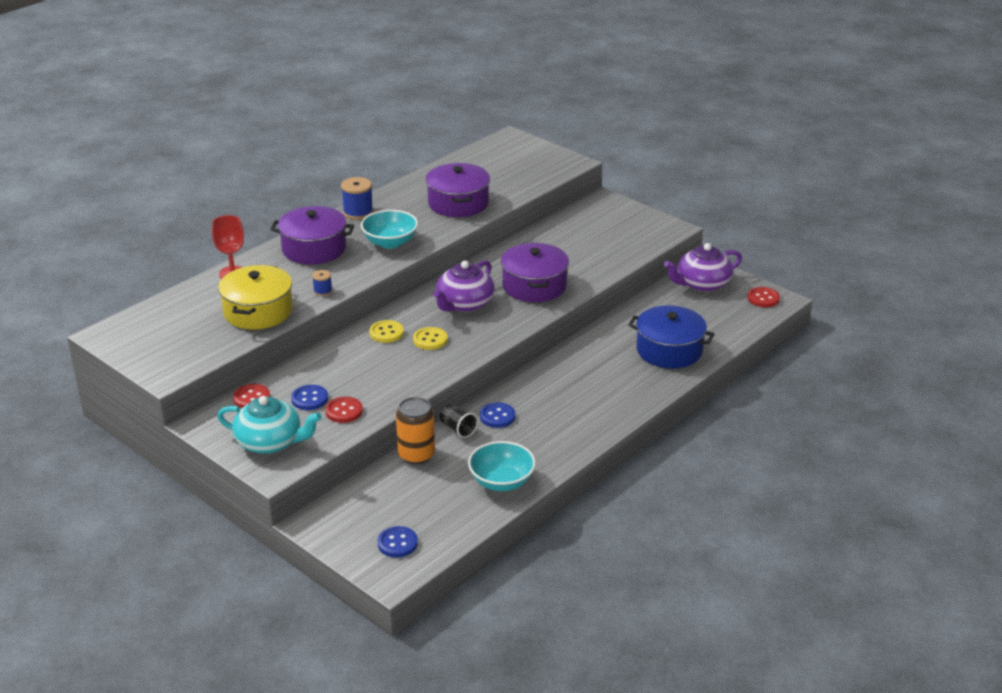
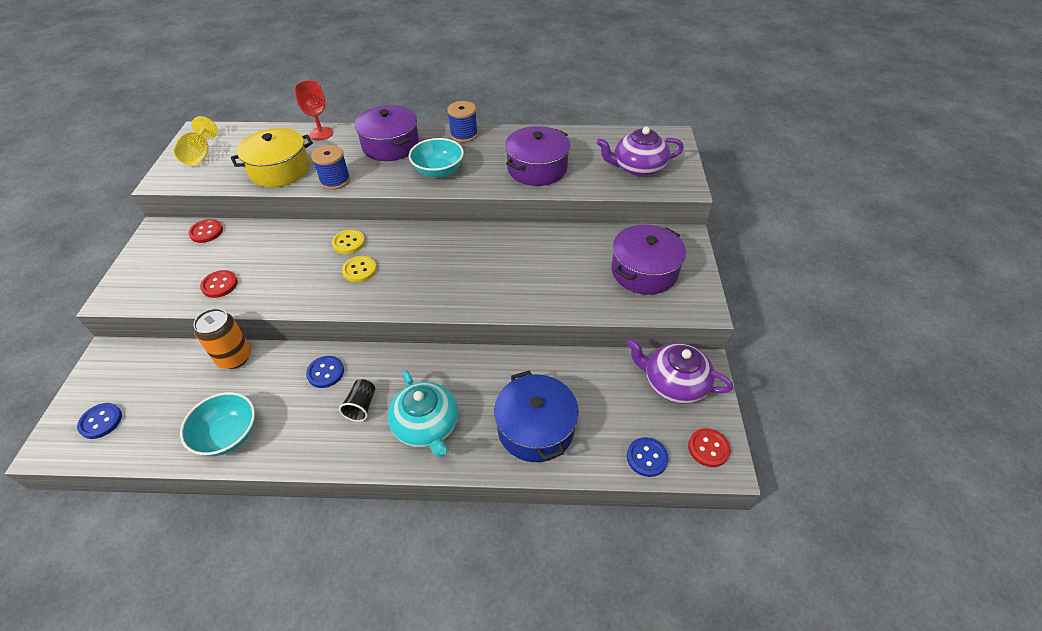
camera: 50 degrees right, 15 degrees up
(156, 345) = (200, 155): none -> yellow goblet
(270, 442) = (152, 273): turquoise teapot -> turquoise teapot (426, 426)
(309, 399) = (225, 258): blue button -> blue button (647, 457)
(322, 291) = (335, 180): blue spool -> blue spool, size x1.79
(458, 429) = (289, 359): black cup -> black cup (361, 406)
(464, 304) = (430, 257): purple teapot -> purple teapot (638, 167)
(534, 286) = (500, 279): purple pot -> purple pot (644, 271)

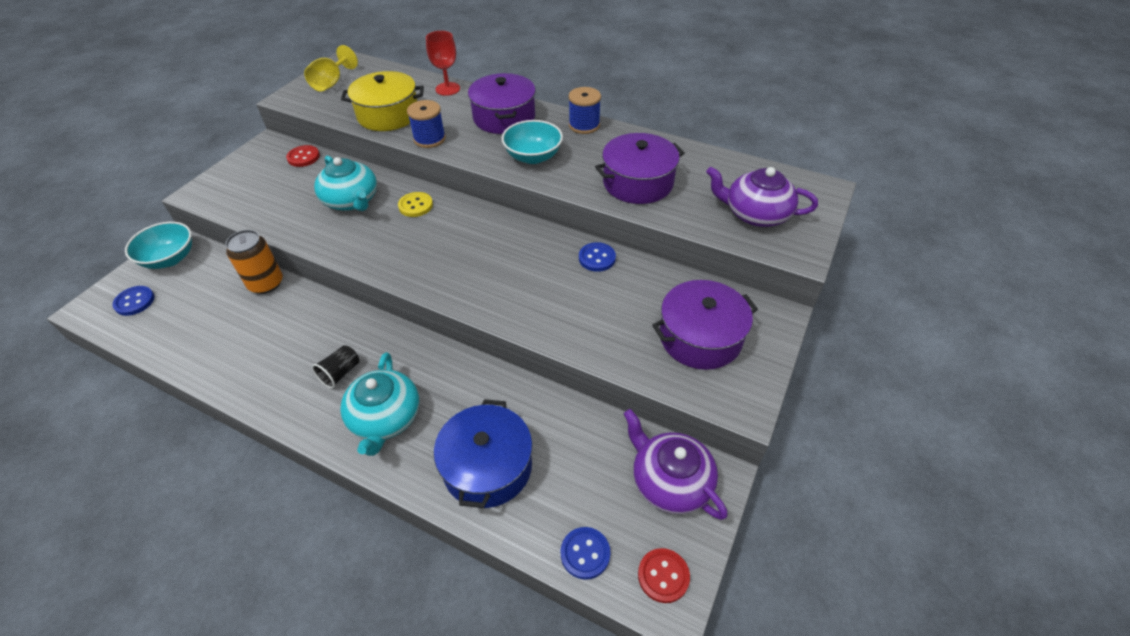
camera: 25 degrees right, 0 degrees up
(219, 285) = (282, 210): red button -> none
(228, 435) = (217, 354): turquoise bowl -> turquoise bowl (170, 258)
(284, 256) = (351, 200): none -> turquoise teapot
(325, 372) = (330, 327): blue button -> blue button (597, 258)
(359, 270) = (408, 236): yellow button -> none

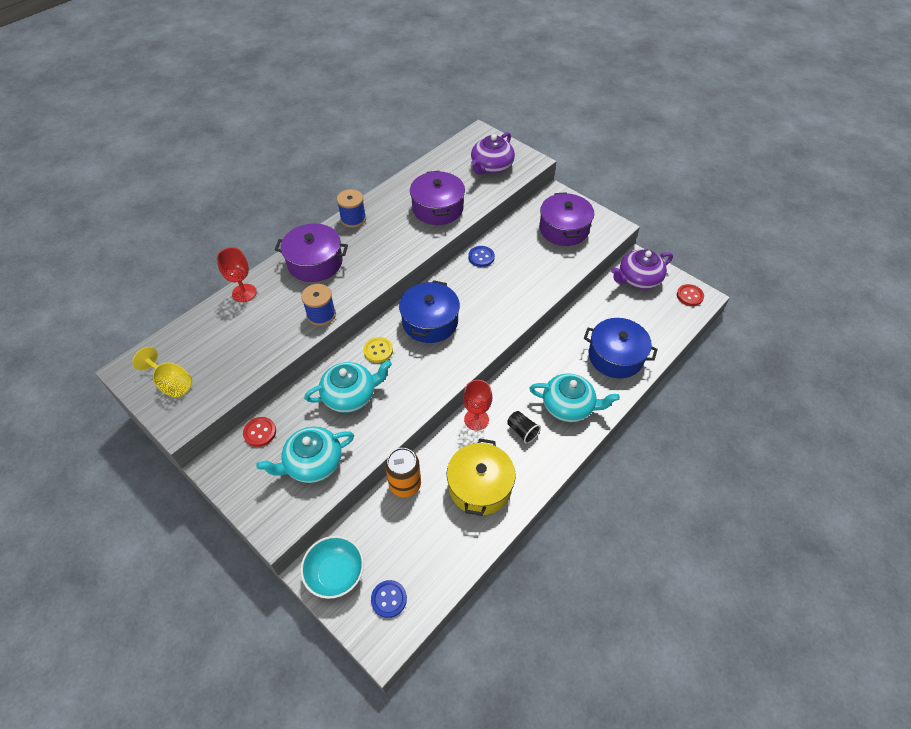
camera: 75 degrees left, 5 degrees up
(267, 197) = (313, 463): none -> turquoise teapot
(355, 325) = (476, 419): none -> red goblet
(388, 115) = (264, 340): yellow pot -> yellow pot (480, 486)
(468, 235) = (430, 322): none -> blue pot
(533, 157) = (380, 255): turquoise bowl -> none
(585, 553) = (675, 323): blue button -> none

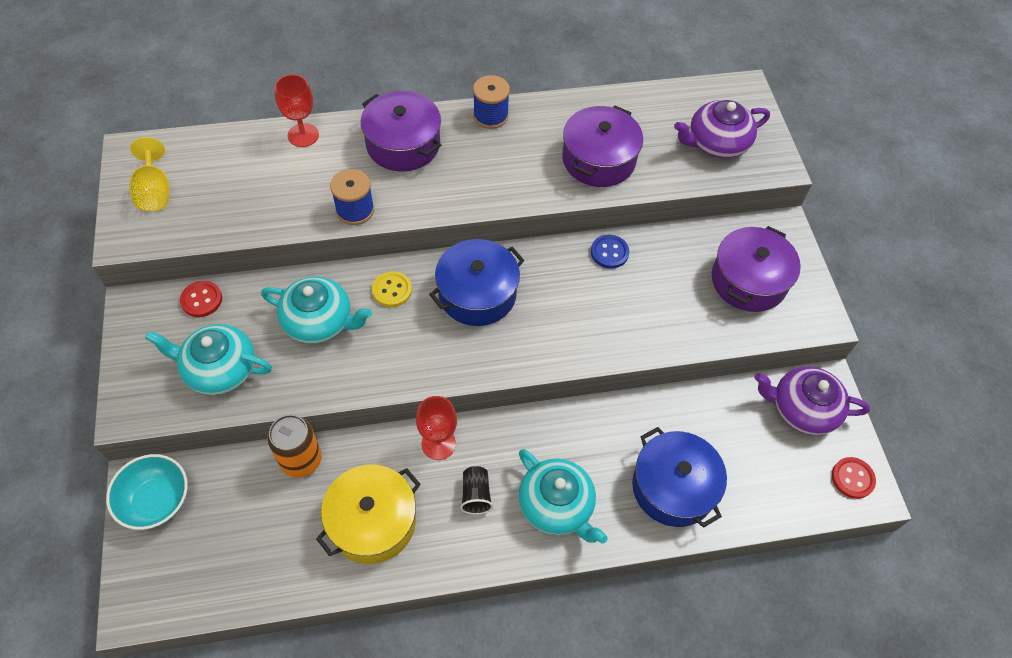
camera: 35 degrees right, 5 degrees up
(389, 599) = (178, 568): blue button -> none

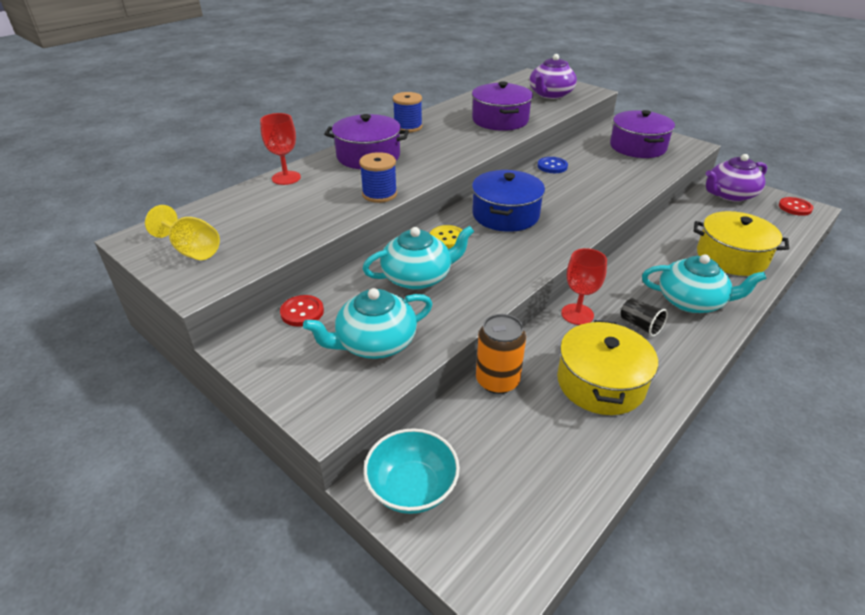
camera: 35 degrees left, 20 degrees down
(673, 487) = (731, 257): blue pot -> yellow pot

